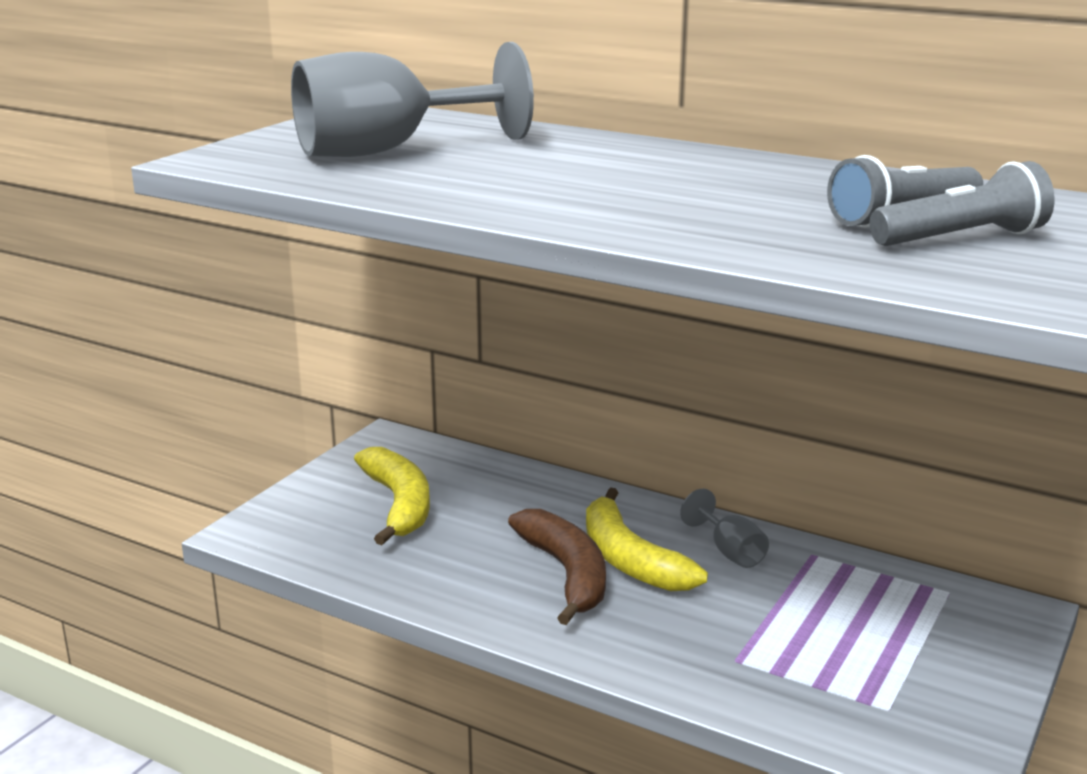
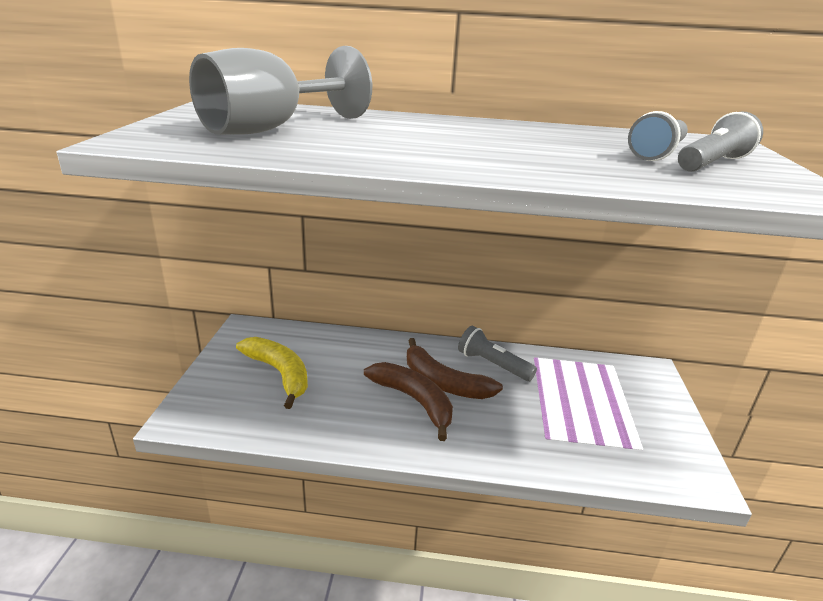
camera: 25 degrees left, 5 degrees up
(629, 559) = (443, 382): yellow banana -> brown banana
(730, 552) = (493, 365): grey goblet -> grey flashlight

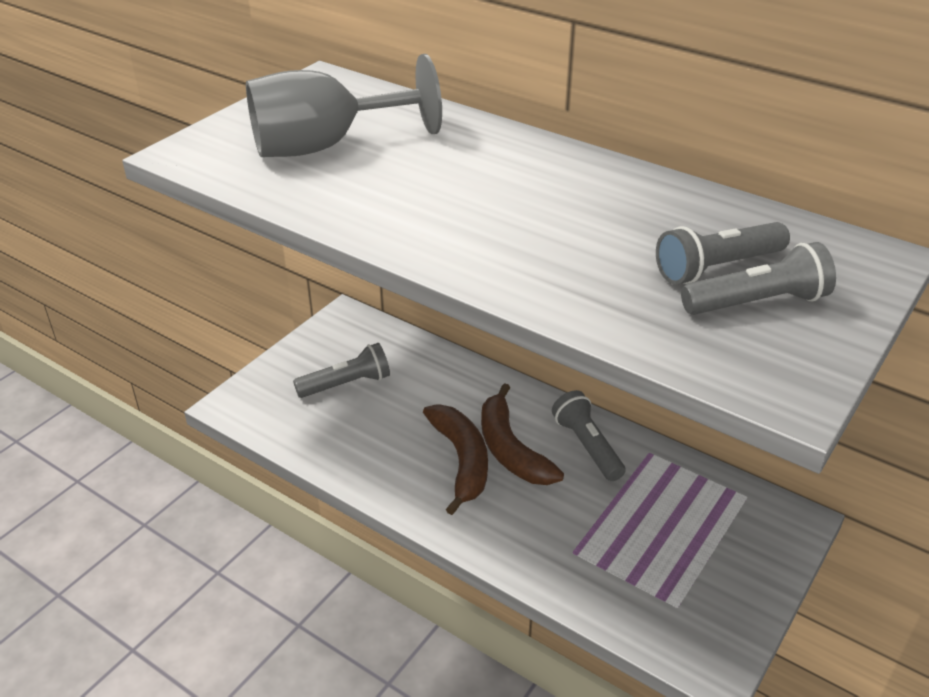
camera: 30 degrees right, 10 degrees up
(279, 374) = (346, 384): yellow banana -> grey flashlight

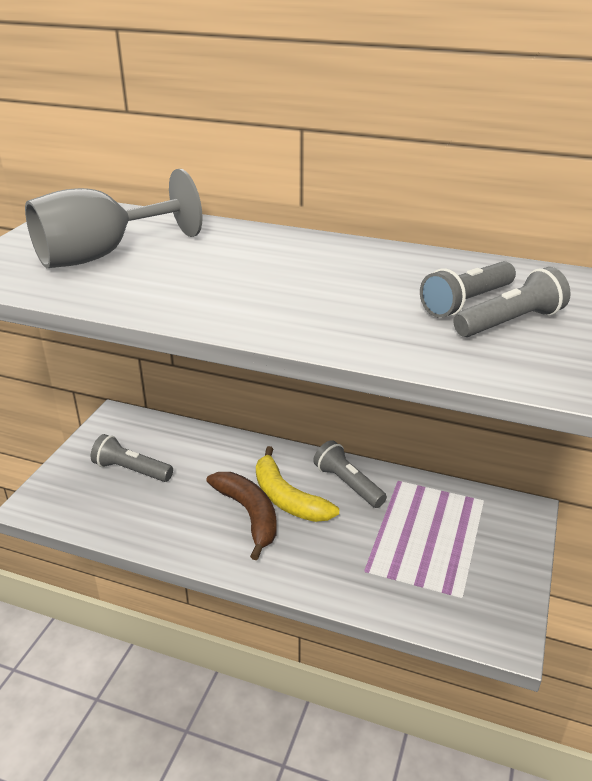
camera: 15 degrees left, 5 degrees down
(346, 384) = (131, 470): grey flashlight -> grey flashlight turned 120 degrees counterclockwise
(510, 449) = (287, 498): brown banana -> yellow banana

